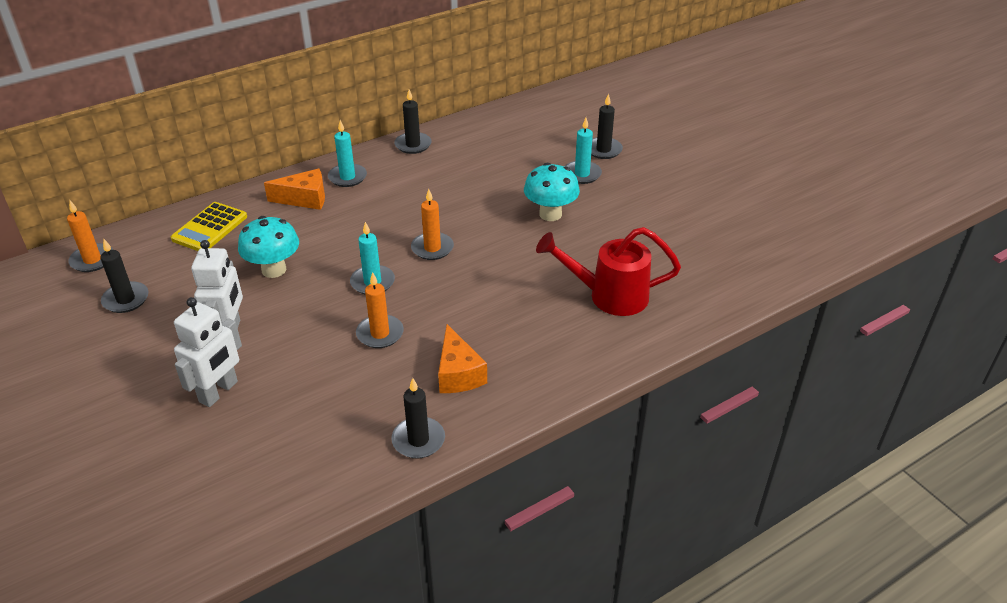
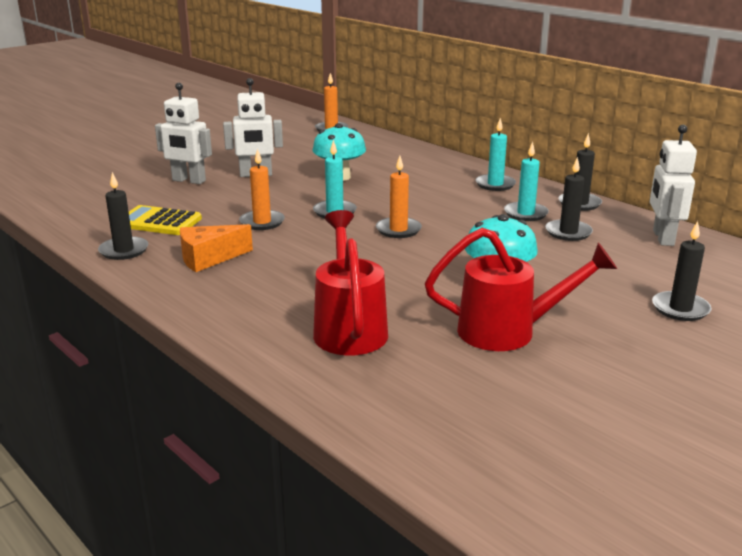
camera: 80 degrees right, 15 degrees down
(126, 299) = (289, 143): black candle -> black candle (568, 232)
(210, 228) = (386, 151): yellow calculator -> yellow calculator (159, 222)
(304, 199) = (448, 174): orange cheese -> none
(494, 126) = (662, 238): none -> white robot
(582, 174) = (604, 297): turquoise candle -> turquoise candle (525, 214)
(624, 223) = (508, 331): none -> red watering can

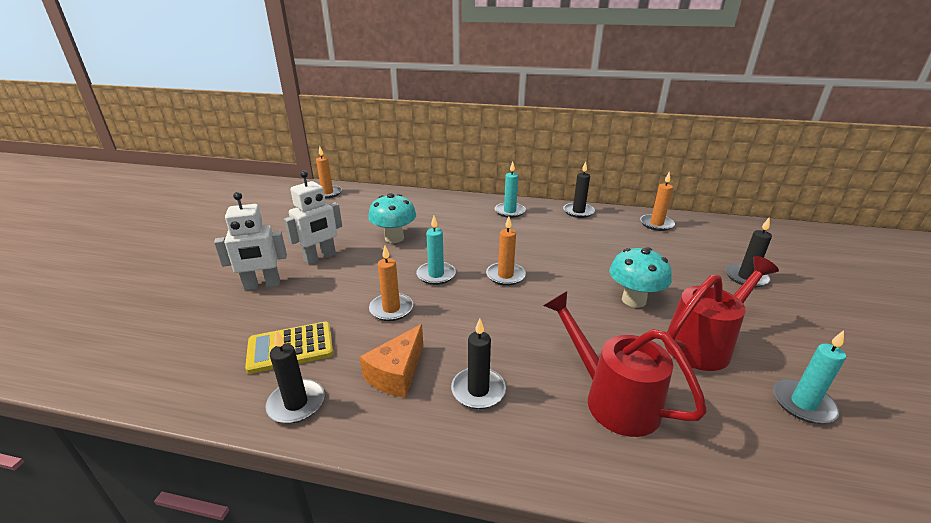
camera: 35 degrees left, 5 degrees up
(525, 214) = (562, 230): turquoise candle -> turquoise candle (803, 403)
(568, 232) = (606, 238): black candle -> black candle (478, 390)
(662, 238) = (656, 224): white robot -> orange candle

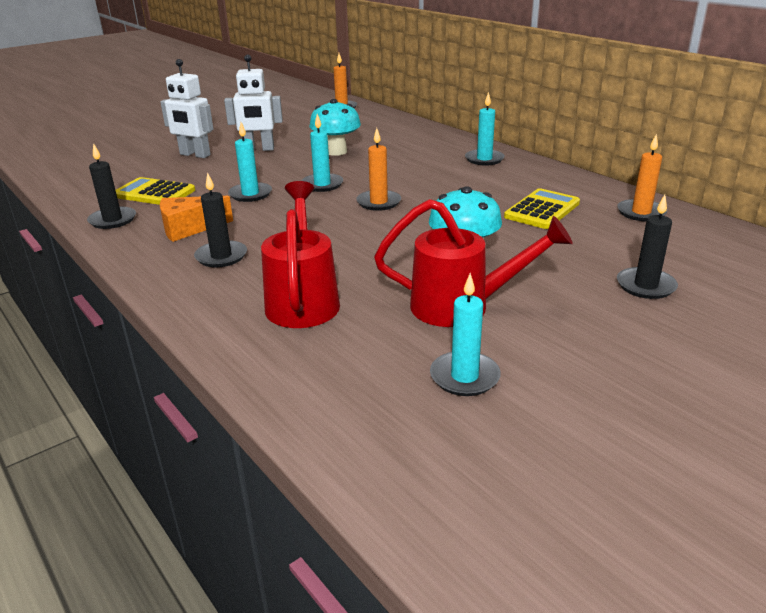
camera: 40 degrees right, 0 degrees up
(391, 309) = (250, 194): orange candle -> turquoise candle
(578, 212) = (563, 178): black candle -> none
(609, 242) = (542, 210): none -> yellow calculator

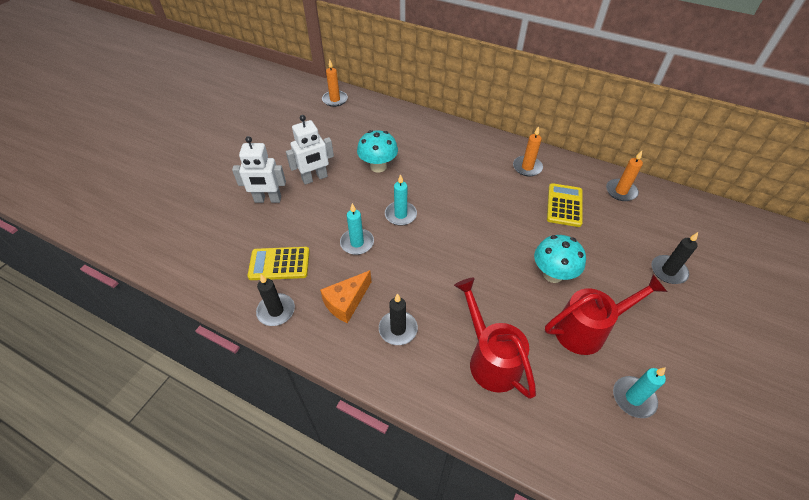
camera: 25 degrees left, 20 degrees up
(378, 202) = (456, 227): orange candle -> orange candle (527, 167)
(484, 159) = (489, 151): turquoise candle -> none

